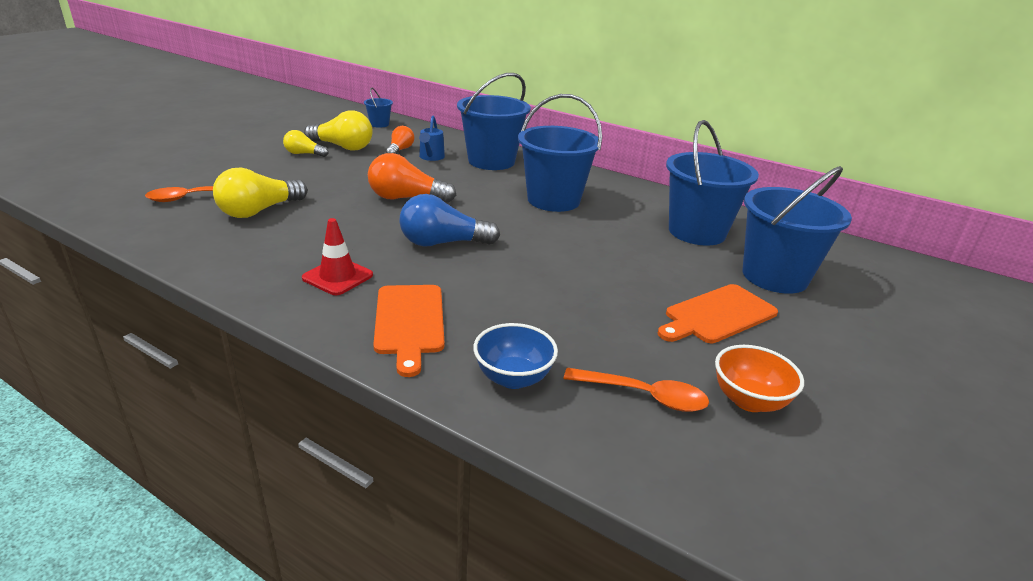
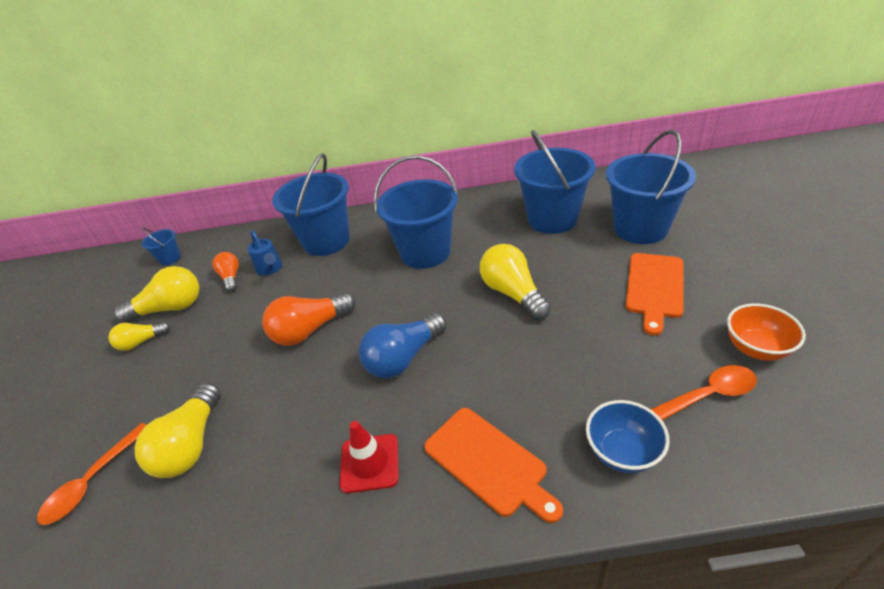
camera: 30 degrees left, 10 degrees up
(583, 254) = (513, 293): none -> yellow light bulb

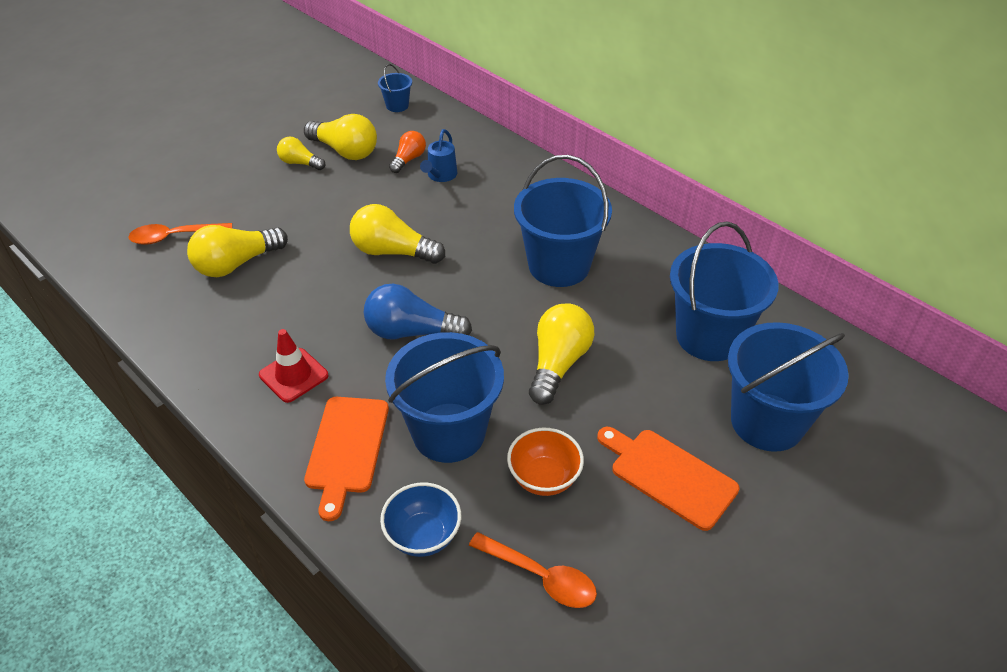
camera: 45 degrees right, 5 degrees up
(310, 330) = (393, 252): orange light bulb -> yellow light bulb
(326, 241) = (510, 186): blue bucket -> blue bucket (449, 432)
(655, 288) = (669, 476): orange cutting board -> orange cutting board turned 60 degrees clockwise
(756, 348) = (644, 598): orange bowl -> orange bowl (544, 478)

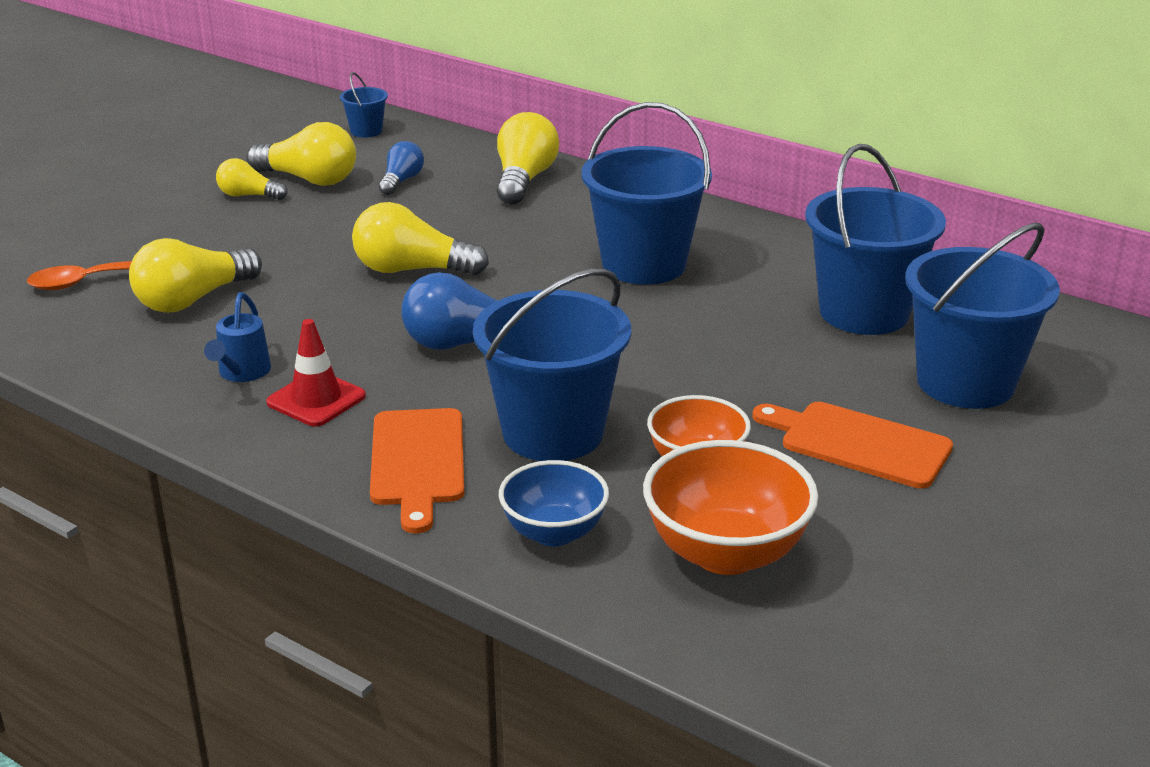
camera: 10 degrees left, 15 degrees down
(408, 159) = (401, 181): orange light bulb -> blue light bulb
(440, 176) = (451, 193): blue watering can -> blue watering can (242, 373)
(541, 576) = (726, 553): orange spoon -> orange bowl
(558, 363) = (676, 355): yellow light bulb -> yellow light bulb (524, 180)

